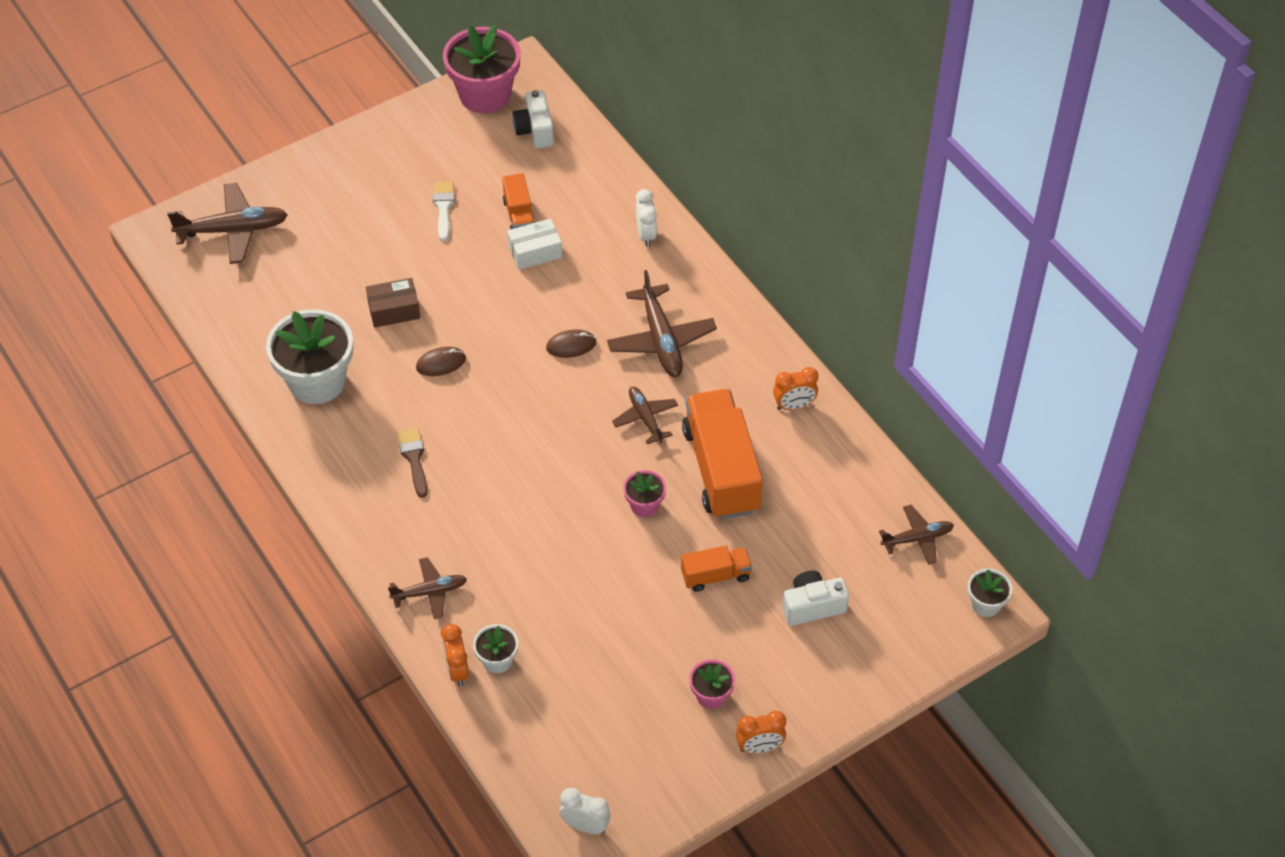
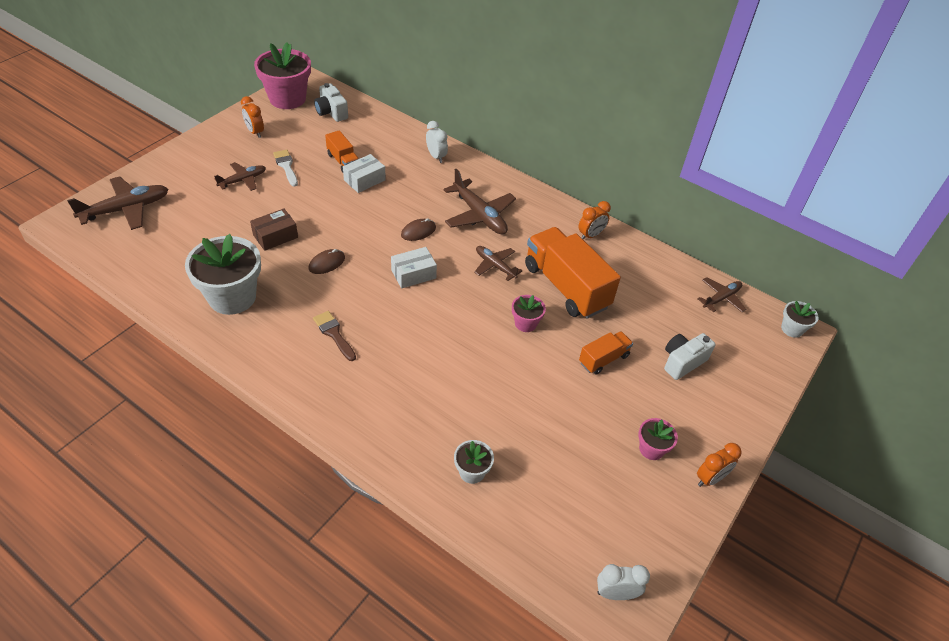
camera: 25 degrees left, 5 degrees down
(430, 592) = (391, 432): brown plane -> brown plane (243, 180)
(457, 670) = (442, 490): orange clock -> orange clock (255, 132)
(539, 404) = (413, 274): none -> white box

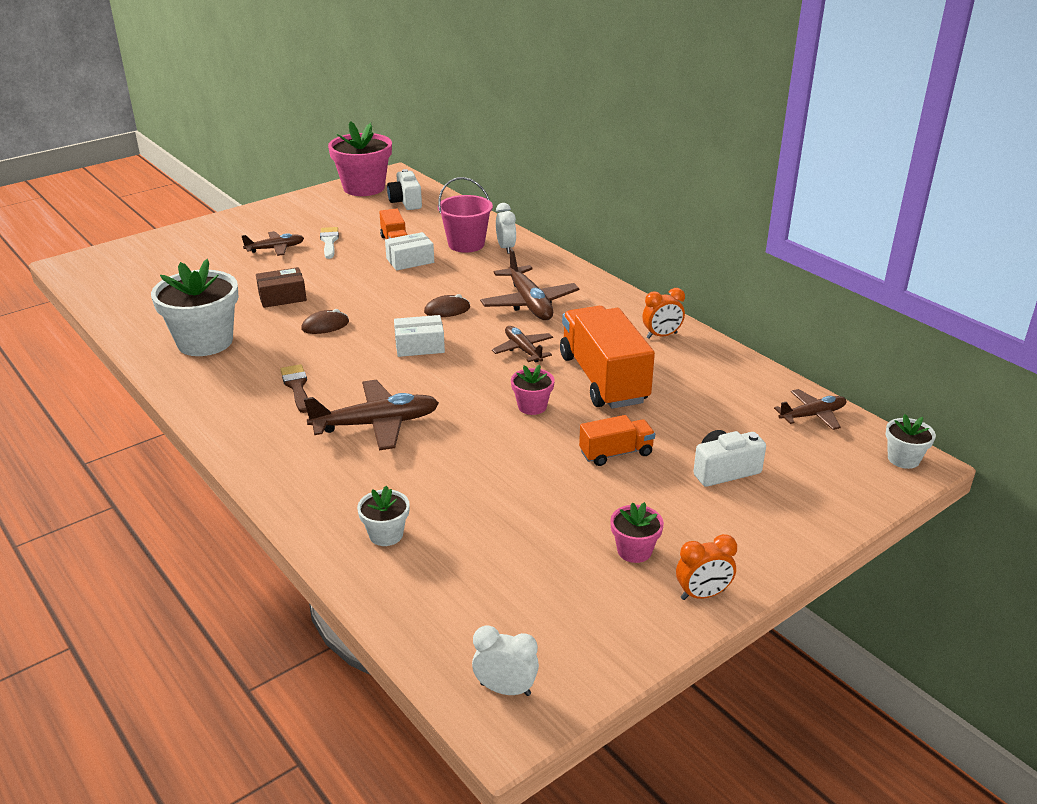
camera: 20 degrees right, 15 degrees down
(126, 209) = (141, 260): brown plane -> brown plane (376, 424)
(255, 132) = (312, 211): orange clock -> none
(402, 156) = (466, 244): none -> pink bucket

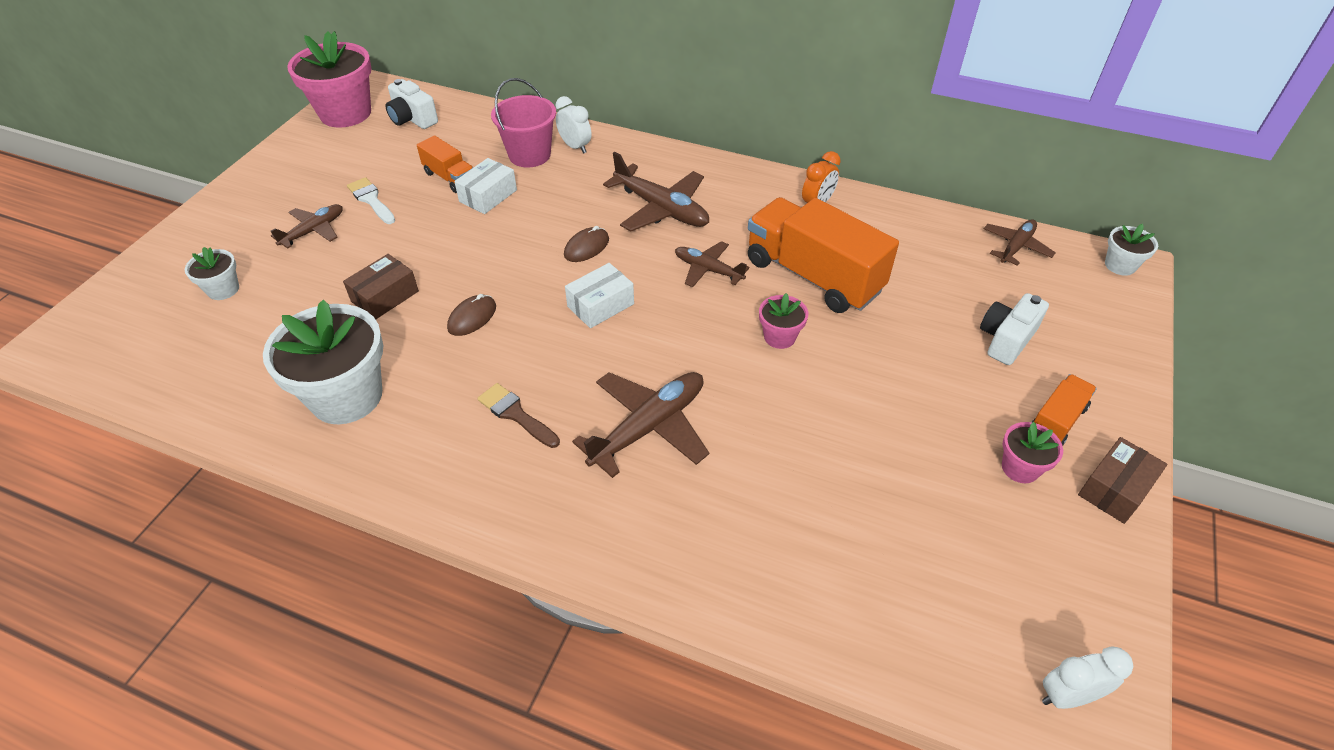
camera: 30 degrees left, 15 degrees up
(386, 534) = (789, 567): white flower pot -> white flower pot (223, 289)
(616, 453) = (903, 360): orange truck -> orange truck (1056, 421)
(702, 594) = (1115, 489): orange clock -> brown box

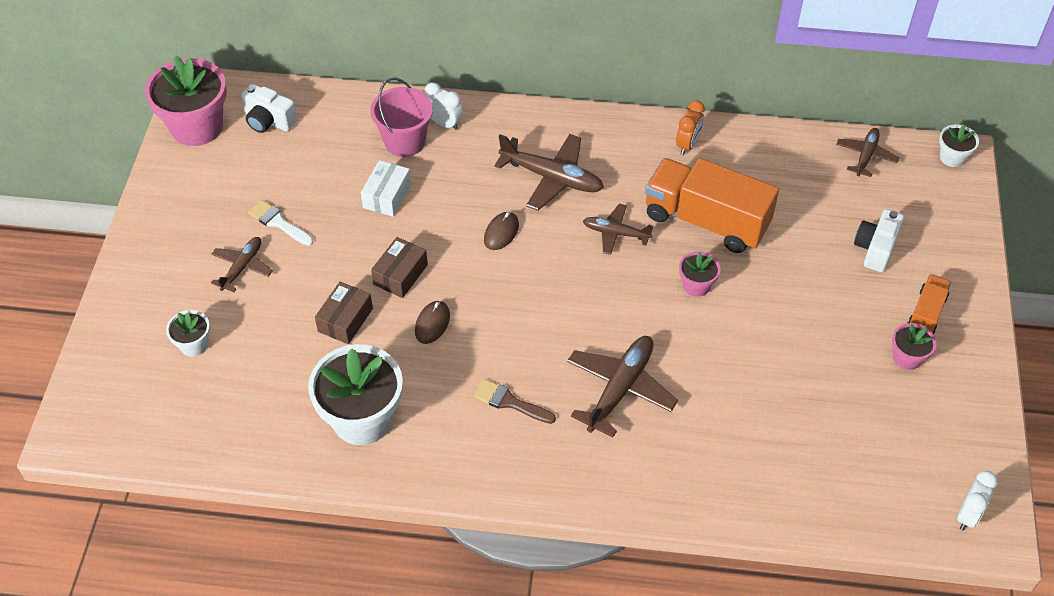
camera: 15 degrees left, 5 degrees up
(450, 178) = (341, 183): orange truck -> none
(600, 305) = (537, 288): white box -> none
(1067, 696) = (968, 515): white clock -> white clock turned 150 degrees clockwise
(1115, 489) = (976, 359): brown box -> brown box (400, 274)

